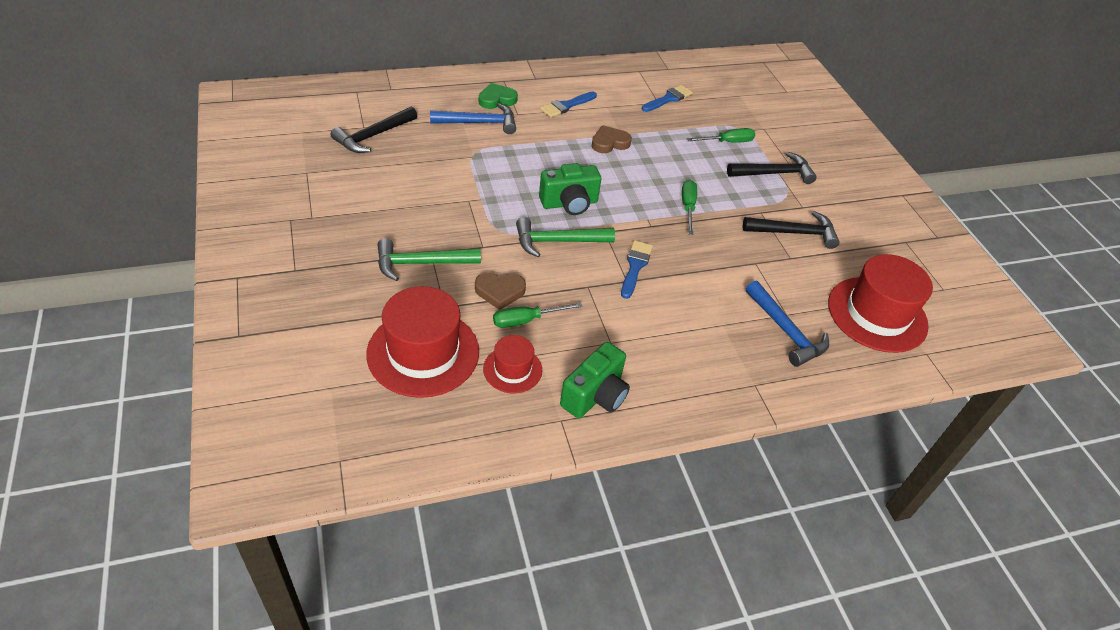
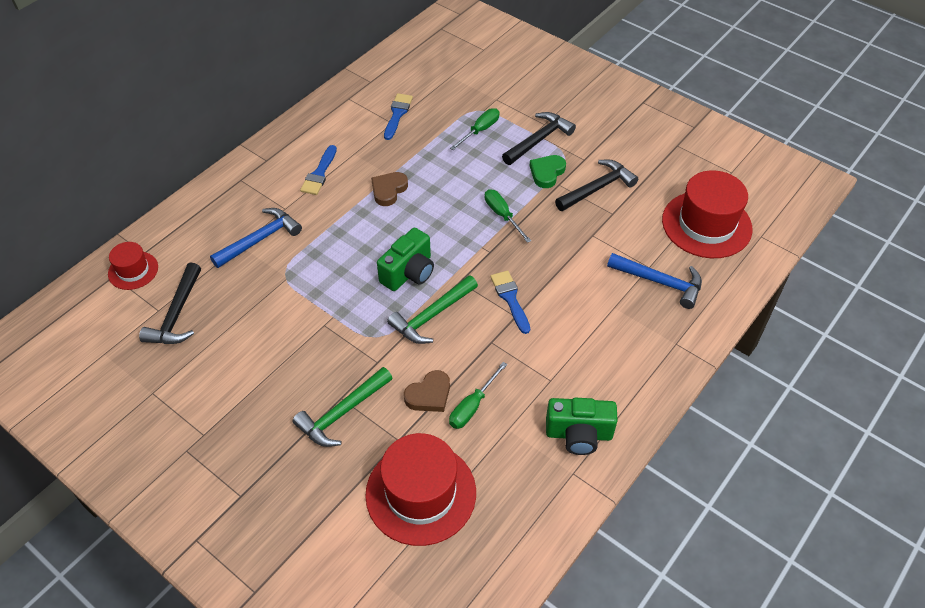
camera: 30 degrees left, 5 degrees up
(497, 99) = (253, 204): green heart -> green heart (547, 173)
(512, 369) = (501, 457): red hat -> red hat (133, 270)
(595, 396) = (579, 434): green camera -> green camera turned 90 degrees clockwise

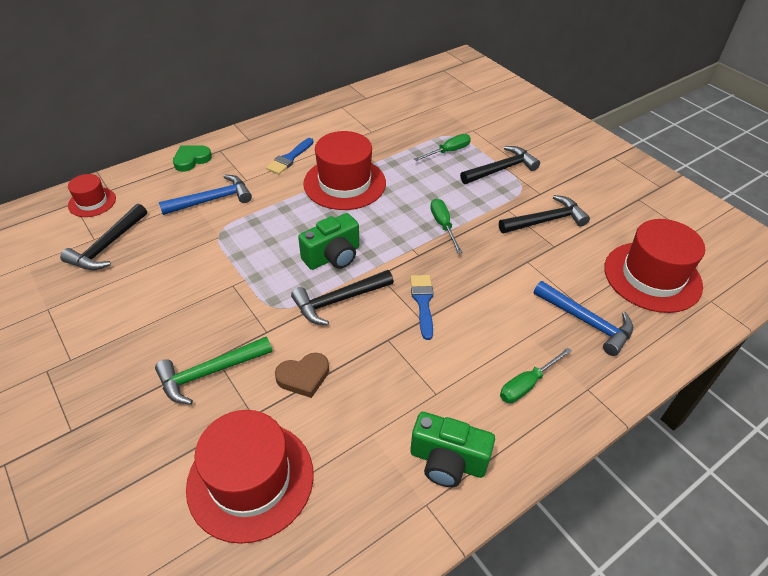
camera: 15 degrees right, 5 degrees down
(388, 190) = (344, 183): brown heart -> red hat
(397, 114) = (378, 126): blue brush -> none
(432, 316) = (339, 300): green hammer -> black hammer
(472, 406) = (343, 400): green screwdriver -> green screwdriver (527, 384)
(547, 173) = (499, 198): green heart -> green heart (191, 160)

